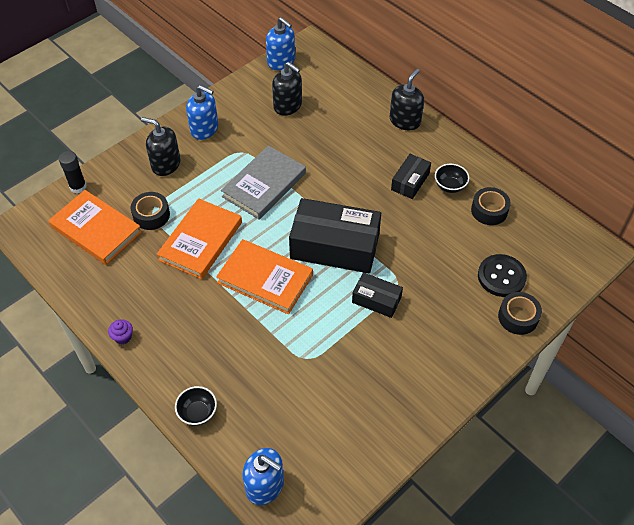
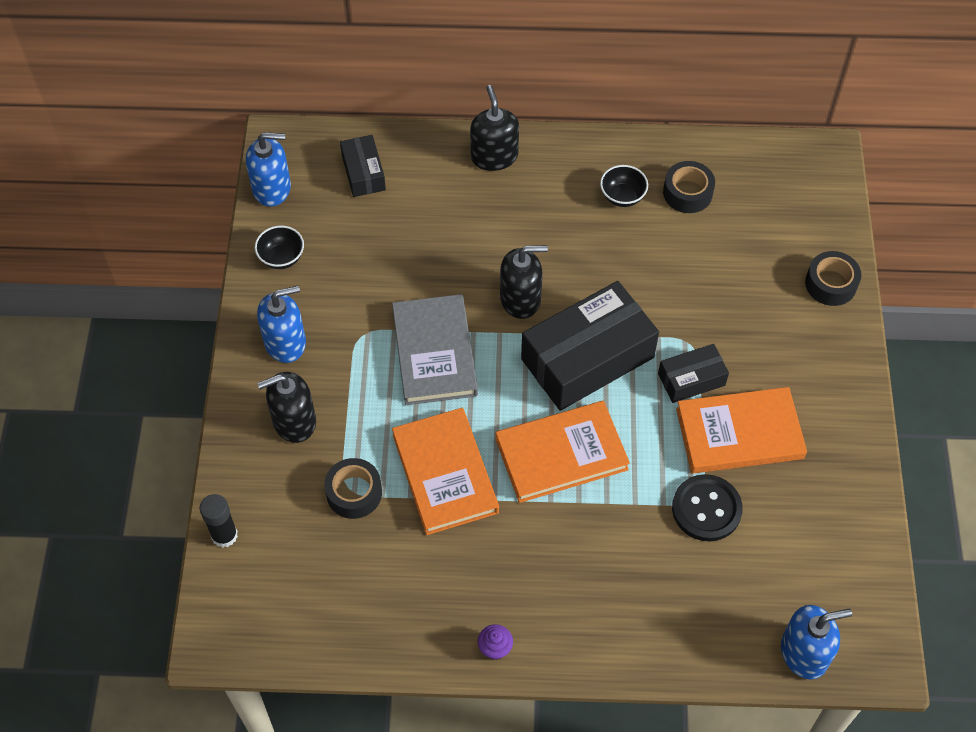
camera: 45 degrees left, 5 degrees up
(96, 229) = (312, 564): orange book -> orange book (739, 433)
(198, 413) = (663, 648): black bowl -> black bowl (282, 258)
(288, 105) = (346, 238): black soap dispenser -> black soap dispenser (520, 299)
(410, 181) = (578, 223): black box -> black box (363, 173)
(501, 276) = (773, 255): black button -> black button (706, 509)

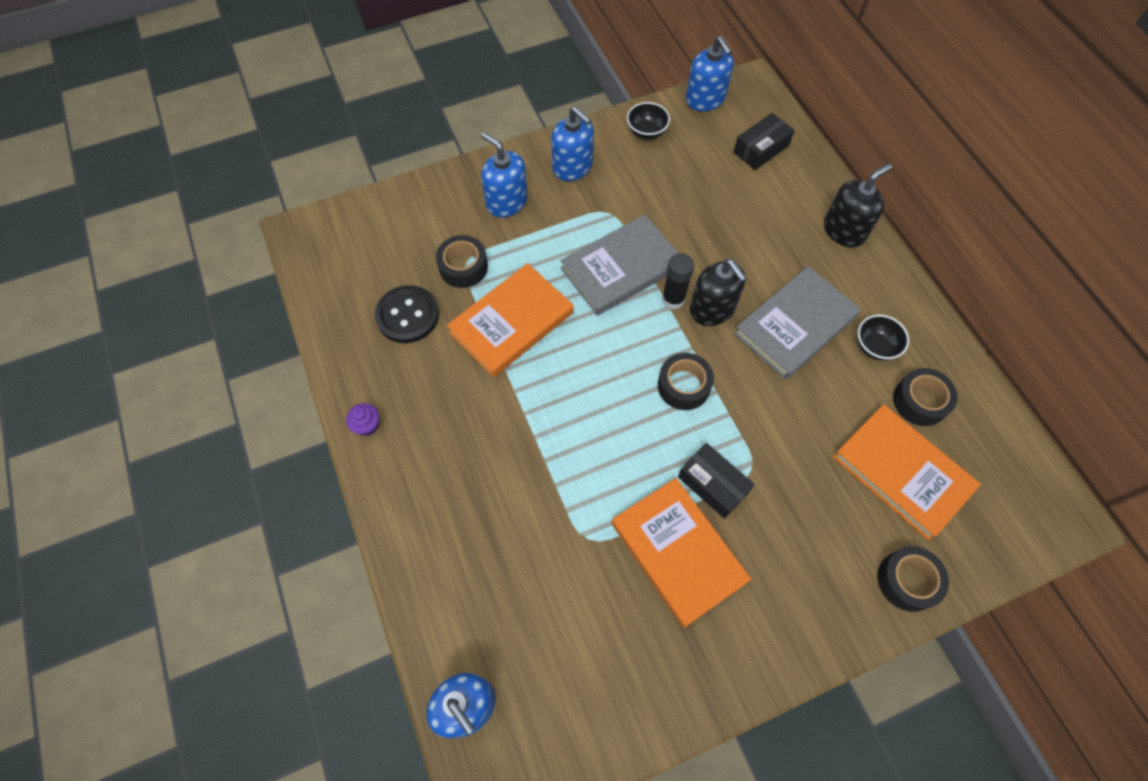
camera: 65 degrees right, 5 degrees up
(224, 535) = (389, 201): black glue stick -> black glue stick (673, 299)
(294, 421) = (506, 202): black soap dispenser -> blue soap dispenser
(561, 454) = (574, 403): orange book -> orange book (901, 472)
(571, 243) = (795, 325): none -> grey book
(587, 358) = (683, 386): black box -> black tape
(706, 509) = (580, 552): black button -> black button (407, 315)

